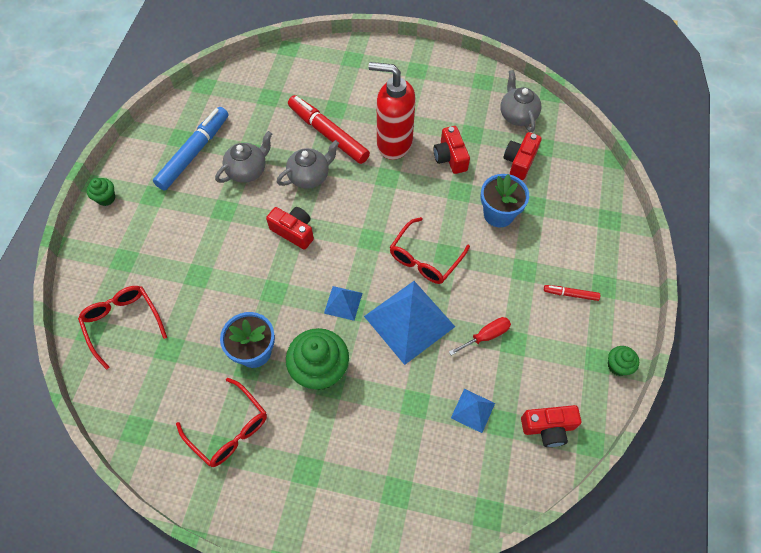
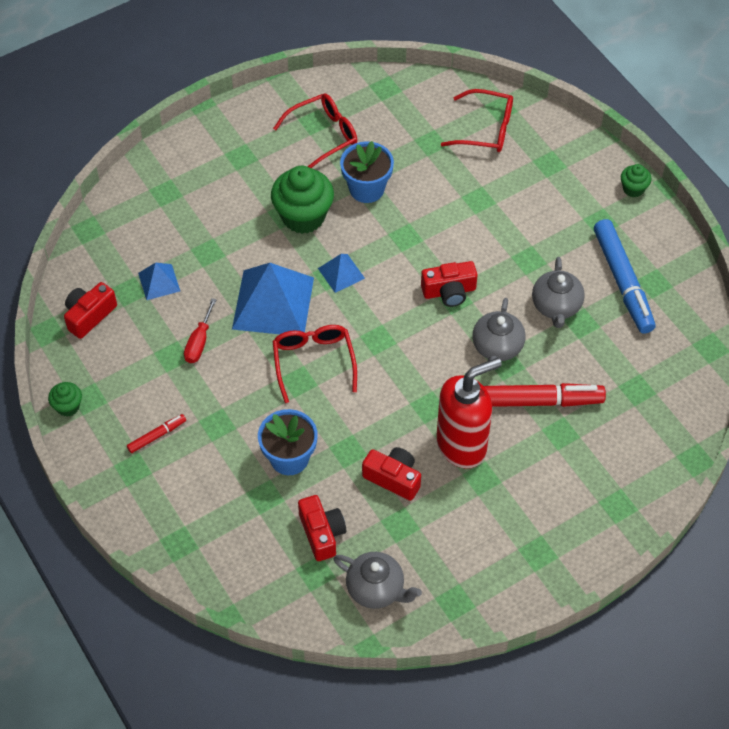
camera: 135 degrees right, 5 degrees down
(229, 429) = (323, 135): red glasses -> red glasses turned 150 degrees clockwise

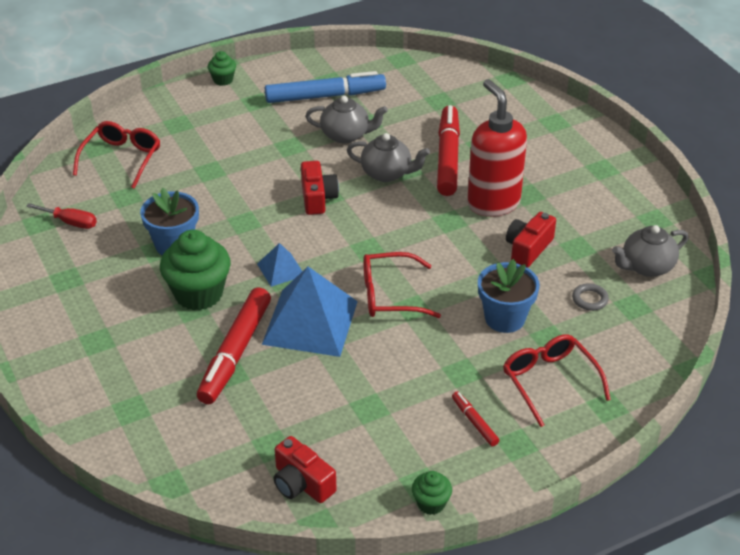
camera: 85 degrees left, 15 degrees down
(159, 282) = (263, 417): blue pyramid -> none
(199, 342) = (354, 384): red screwdriver -> red screwdriver (70, 222)
(232, 252) = (235, 352): none -> red marker
(322, 533) = (590, 299): red camera -> grey ring
(323, 135) = (89, 273): red glasses -> red glasses (549, 381)
(376, 589) = (646, 267): grey teapot -> grey teapot turned 150 degrees counterclockwise

